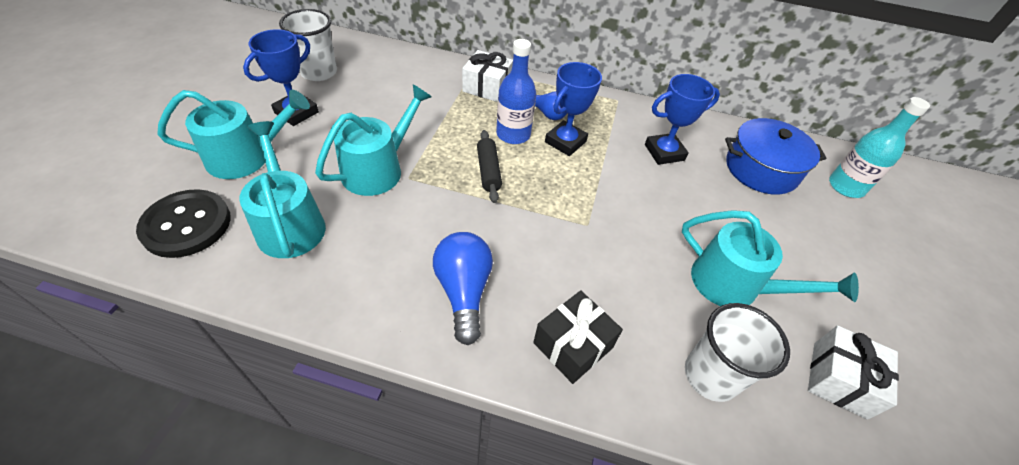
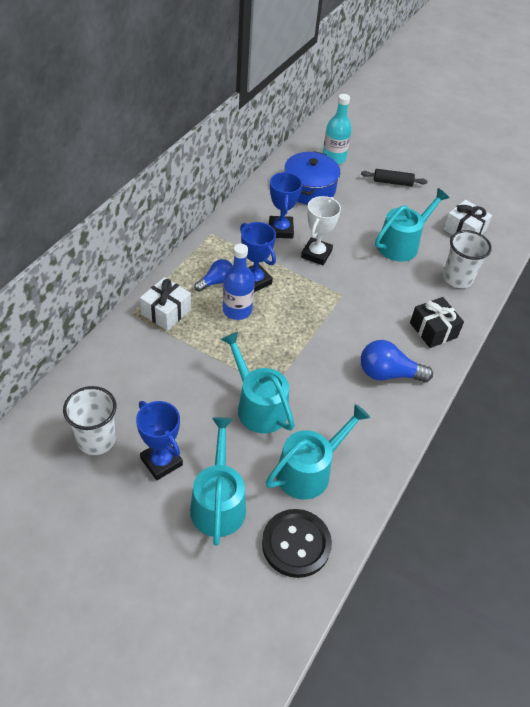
camera: 75 degrees left, 0 degrees up
(289, 224) = (308, 471): turquoise watering can -> turquoise watering can turned 150 degrees clockwise
(488, 171) = (277, 335): black rolling pin -> black rolling pin (392, 182)
(645, 190) = (316, 254): none -> white trophy

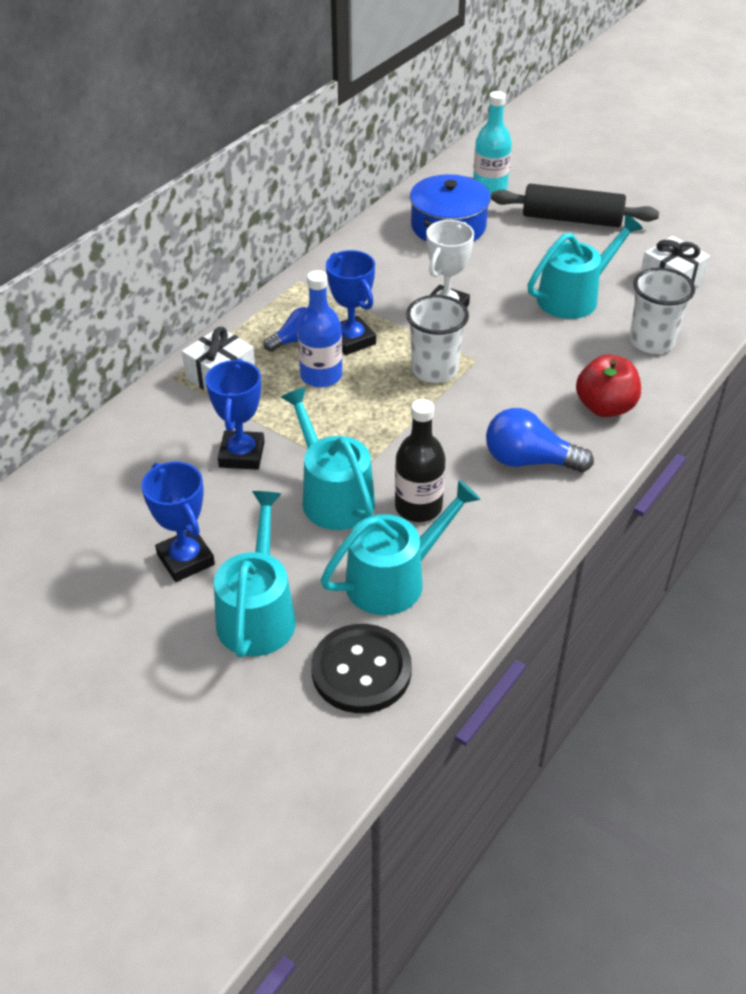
camera: 10 degrees right, 5 degrees down
(96, 439) = (100, 529): white cup -> white cup (434, 370)
(280, 230) = (398, 277): blue trophy -> blue trophy (241, 455)
(318, 413) = (418, 507): none -> black bottle
(392, 182) = (572, 219): black rolling pin -> black rolling pin, size x1.72
(433, 330) = (605, 407): black gift -> red apple

